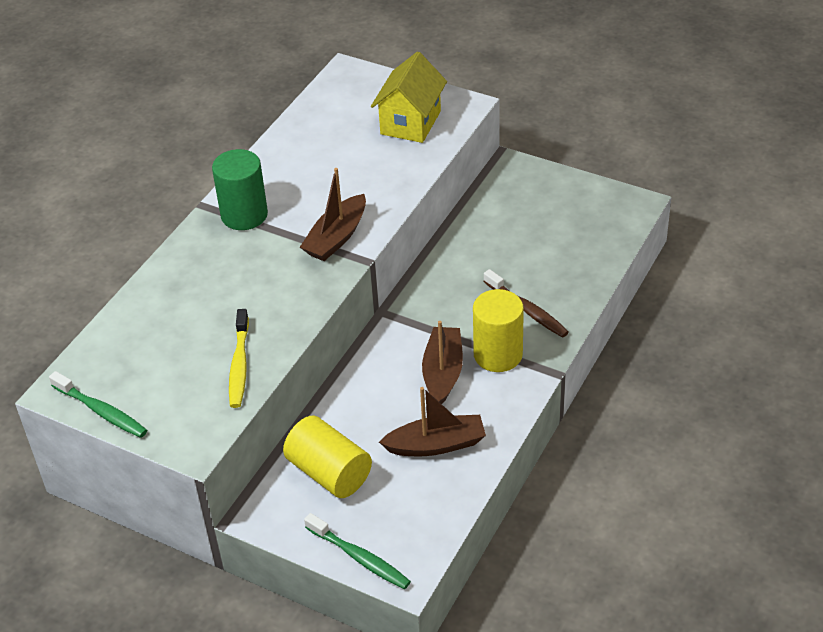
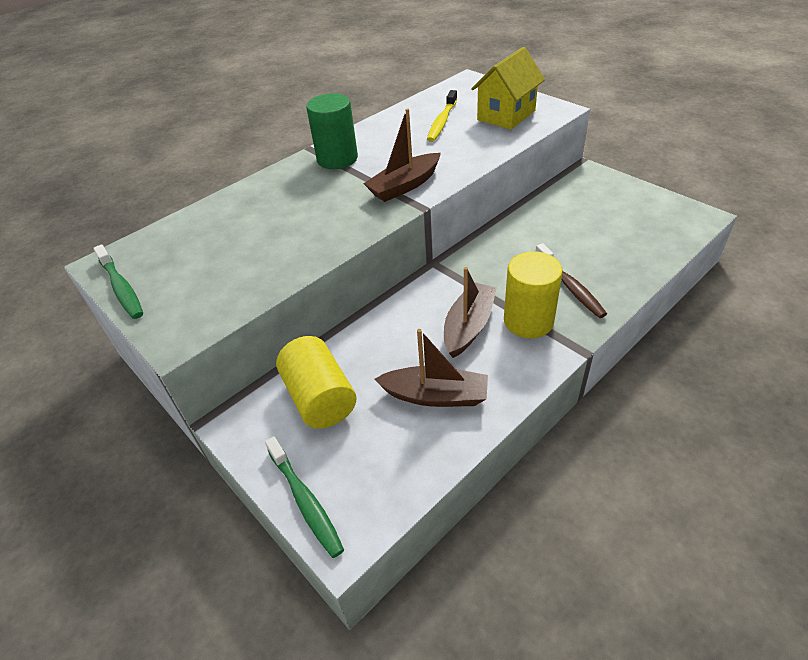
camera: 20 degrees right, 0 degrees up
(239, 365) = (262, 273): yellow toothbrush -> yellow toothbrush (442, 122)

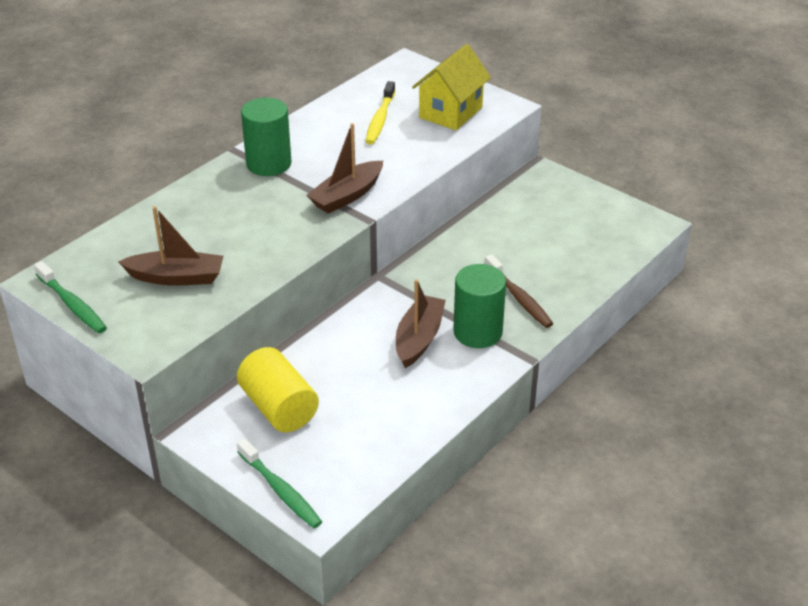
camera: 10 degrees left, 5 degrees down
(435, 395) = (391, 401): brown boat -> brown boat (176, 277)
(528, 321) = (477, 332): yellow cylinder -> green cylinder

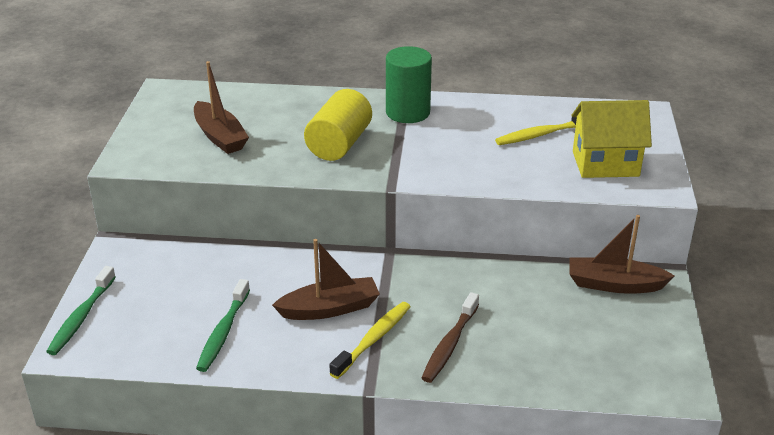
camera: 55 degrees right, 5 degrees down
(72, 305) = (148, 112): green toothbrush -> green toothbrush (223, 332)
(279, 407) = (176, 273): yellow cylinder -> yellow cylinder (339, 144)
(347, 196) = (410, 164): brown boat -> brown boat (614, 284)
(477, 332) = (373, 339): green cylinder -> yellow toothbrush

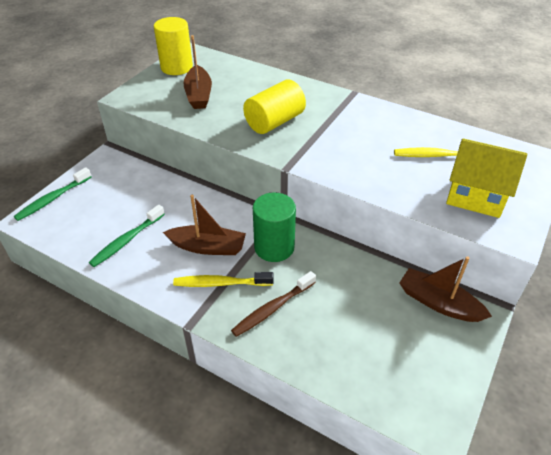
camera: 25 degrees right, 10 degrees up
(162, 112) = (176, 67): none -> yellow cylinder
(373, 339) = (220, 283): yellow toothbrush -> yellow toothbrush turned 150 degrees counterclockwise
(407, 112) = (342, 109): green cylinder -> green cylinder (274, 247)

